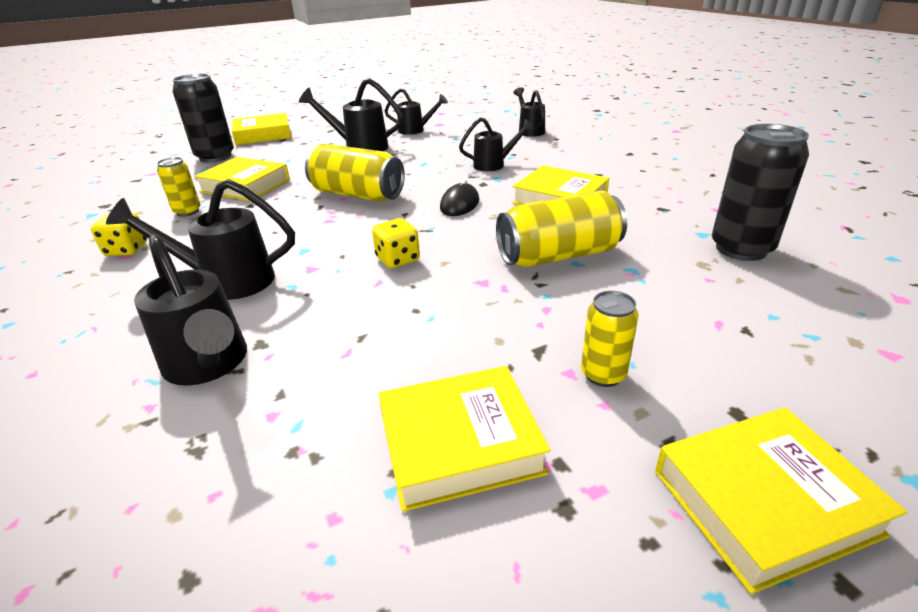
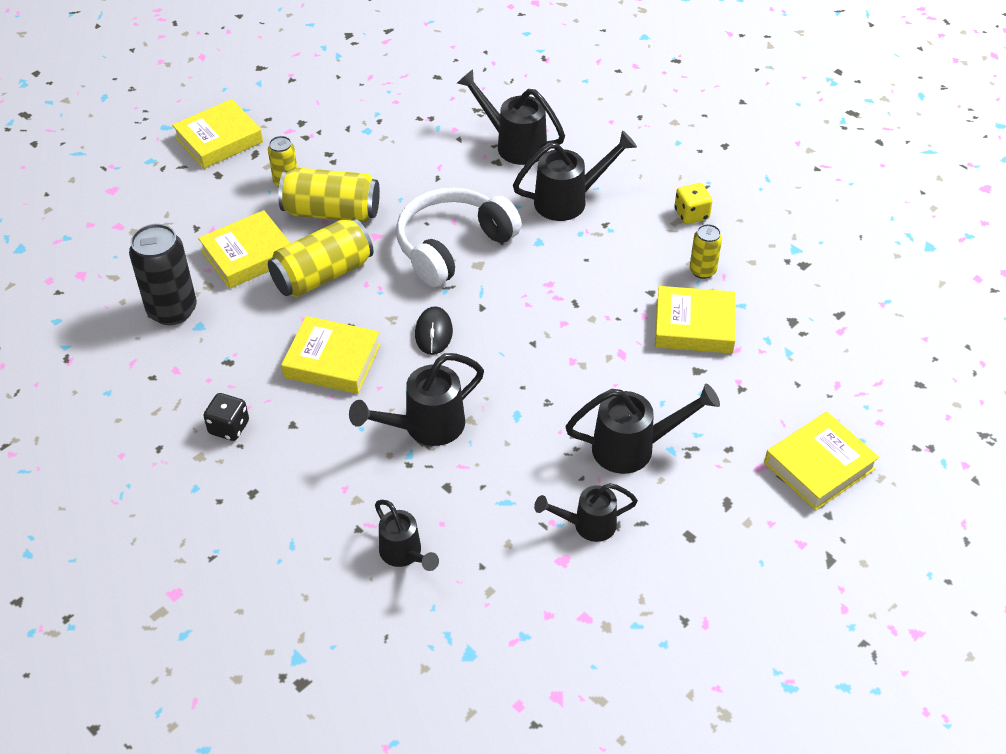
camera: 160 degrees right, 15 degrees up
(215, 157) = (809, 384): black can -> none
(357, 194) = (552, 331): yellow can -> yellow can (331, 212)
(398, 259) = (452, 246): yellow dice -> white headphones
(459, 443) = (354, 135): yellow book -> yellow book (248, 255)
(494, 165) = (424, 427): black watering can -> black watering can, size x1.51
(653, 177) = (229, 427): none -> black dice

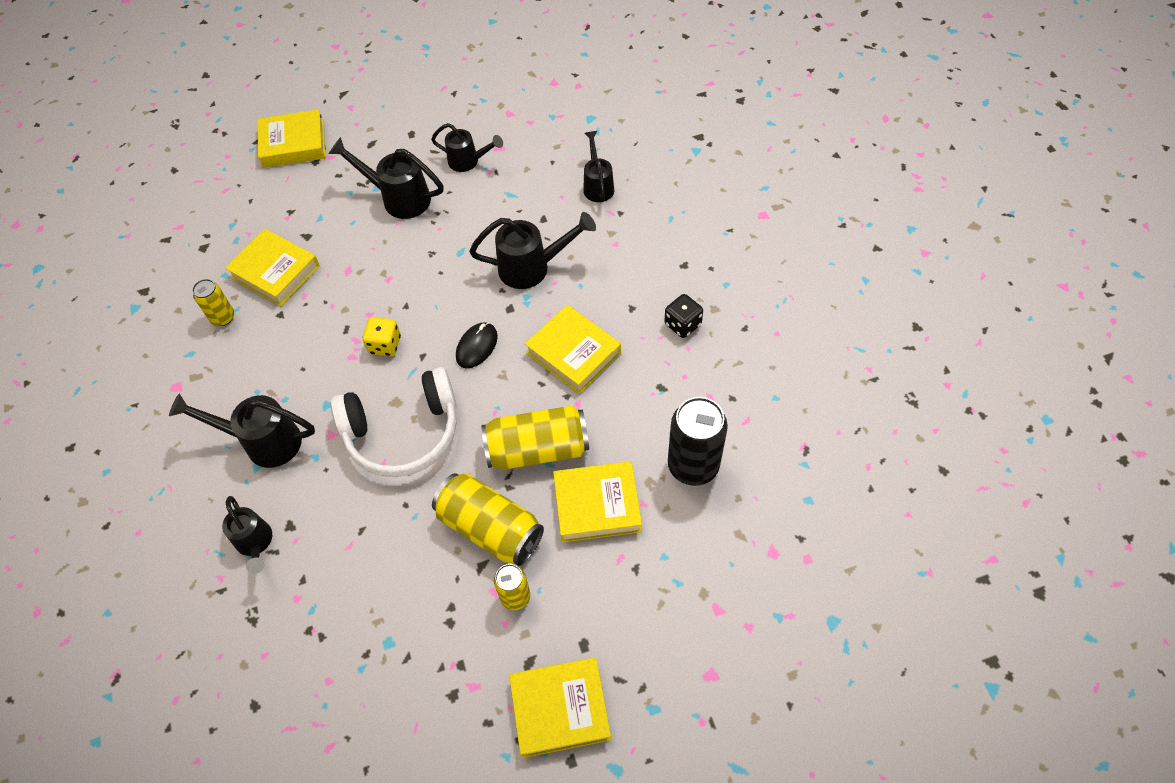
camera: 150 degrees left, 10 degrees up
(513, 144) = (255, 544): black watering can -> black watering can, size x0.66
(691, 214) = (177, 378): yellow dice -> yellow dice (385, 345)

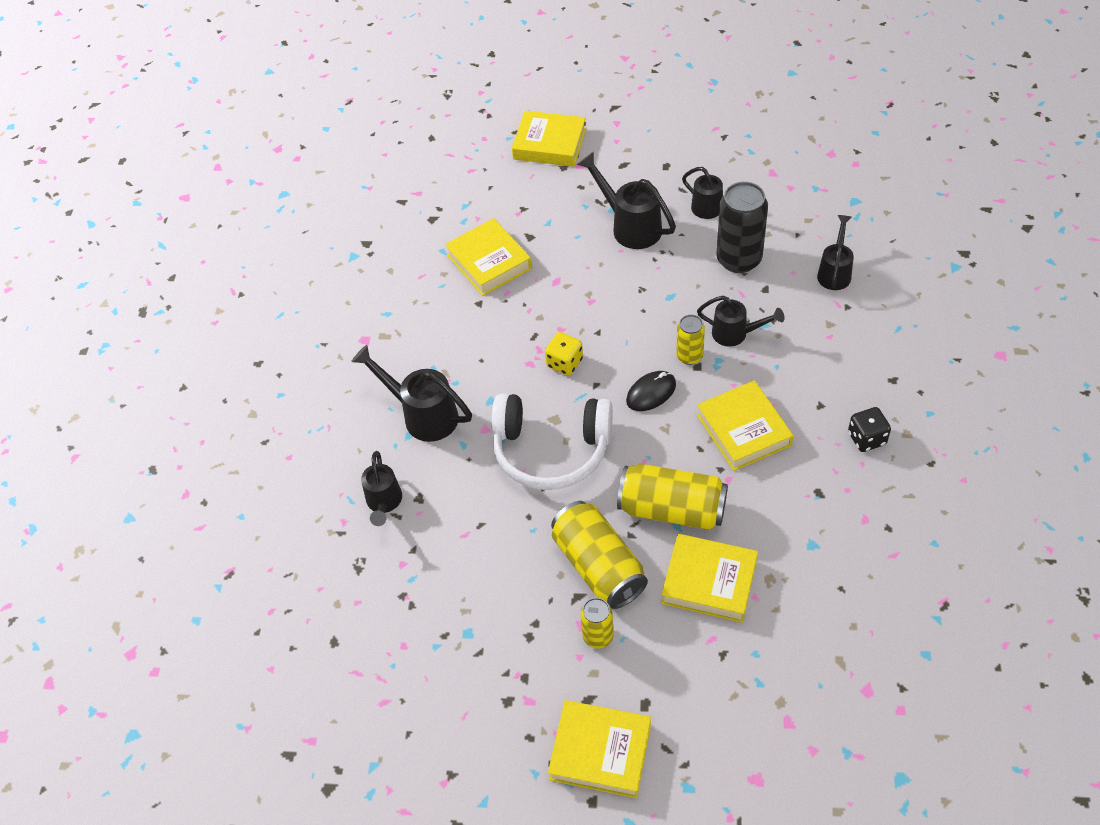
camera: 25 degrees right, 5 degrees down
(223, 317) = (427, 290): yellow can -> yellow can (689, 356)
(533, 267) = (736, 334): black watering can -> black watering can, size x0.66
(693, 465) = (820, 579): black can -> black can (739, 259)

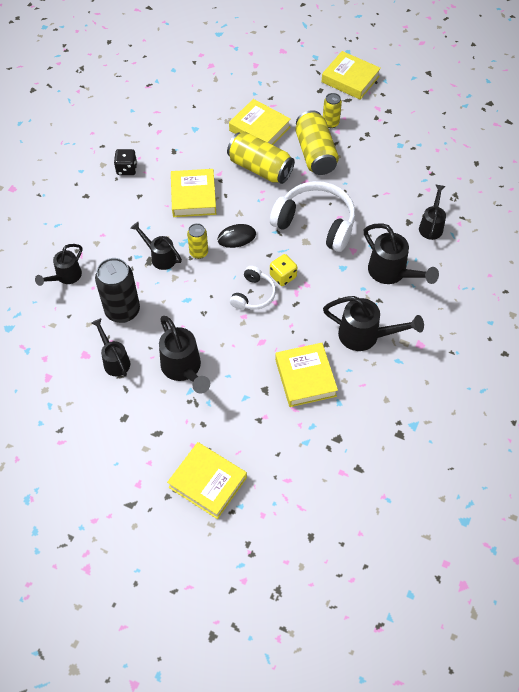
camera: 165 degrees left, 5 degrees up
(433, 327) = (366, 336): none -> black watering can
(591, 328) = (253, 295): none -> white headphones

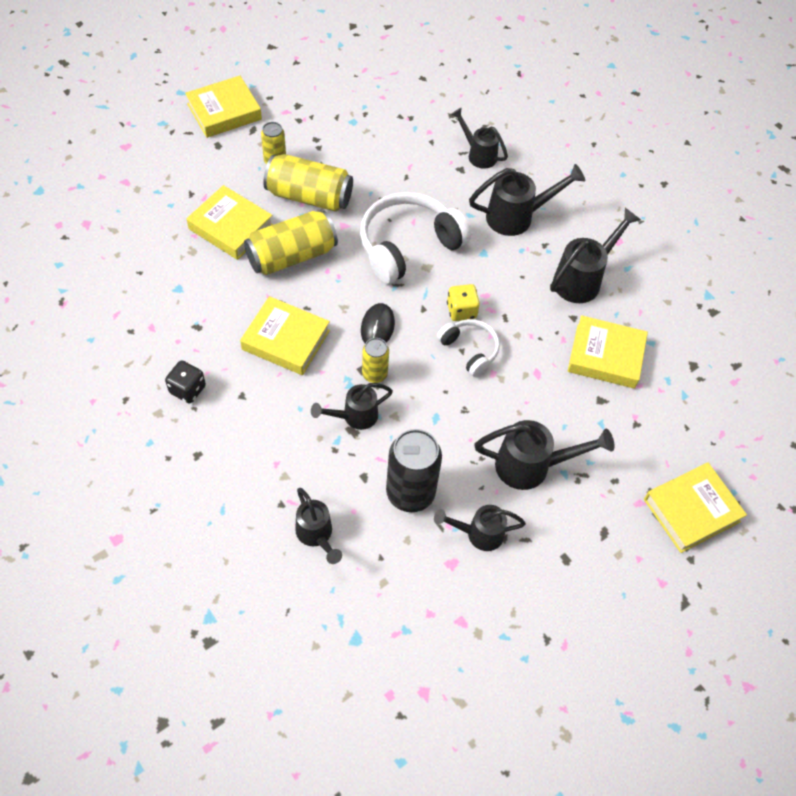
camera: 65 degrees left, 0 degrees up
(259, 129) = (231, 227): yellow book -> yellow book turned 60 degrees clockwise

